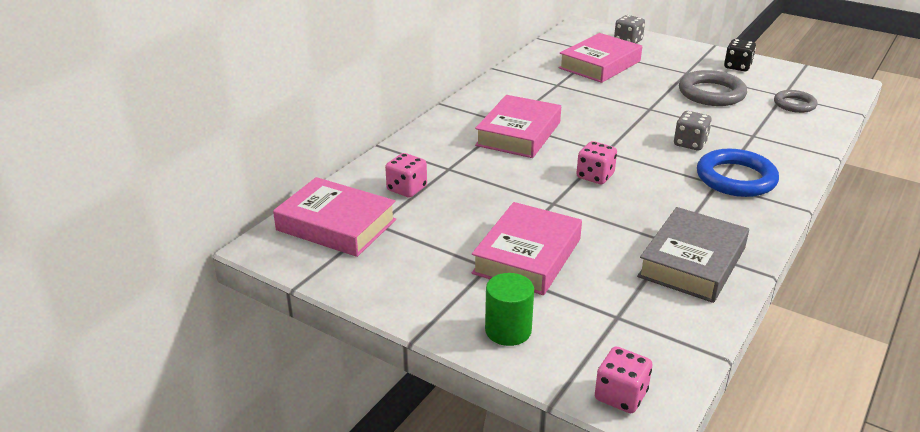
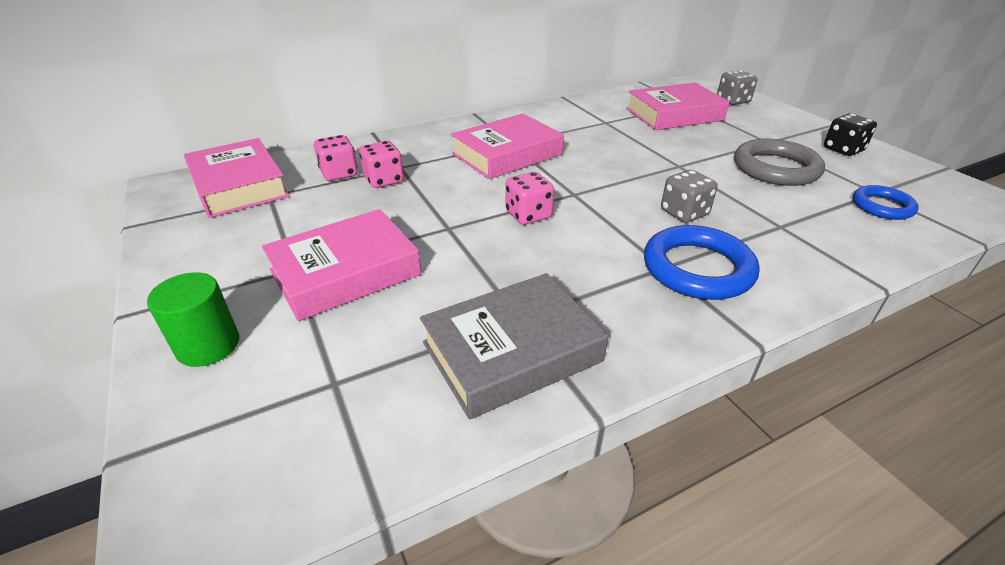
camera: 30 degrees right, 5 degrees up
(620, 396) = (187, 495): pink dice -> pink dice (384, 180)
(794, 104) = (882, 206): grey ring -> blue ring

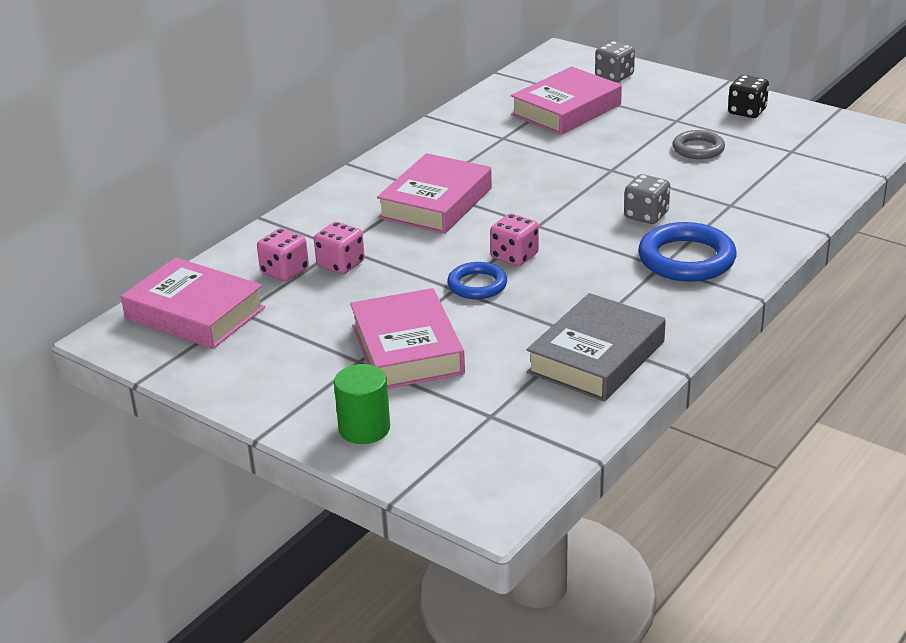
camera: 25 degrees left, 5 degrees down
(345, 272) = (407, 349): pink book -> pink book turned 45 degrees counterclockwise
(775, 168) = (698, 149): grey ring -> grey ring, size x0.61
(882, 206) = (800, 163): blue ring -> blue ring (477, 285)

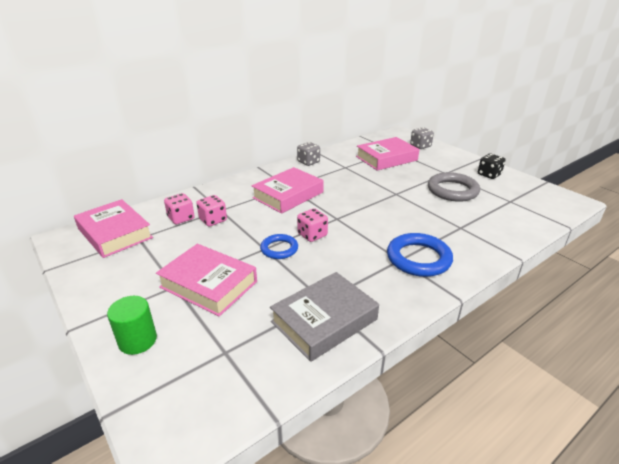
camera: 15 degrees right, 0 degrees up
(407, 349) = (208, 284): pink book -> pink book turned 60 degrees counterclockwise
(646, 215) = (404, 224): grey dice -> grey dice (308, 162)
(698, 149) = (452, 190): grey ring -> grey ring, size x1.65

